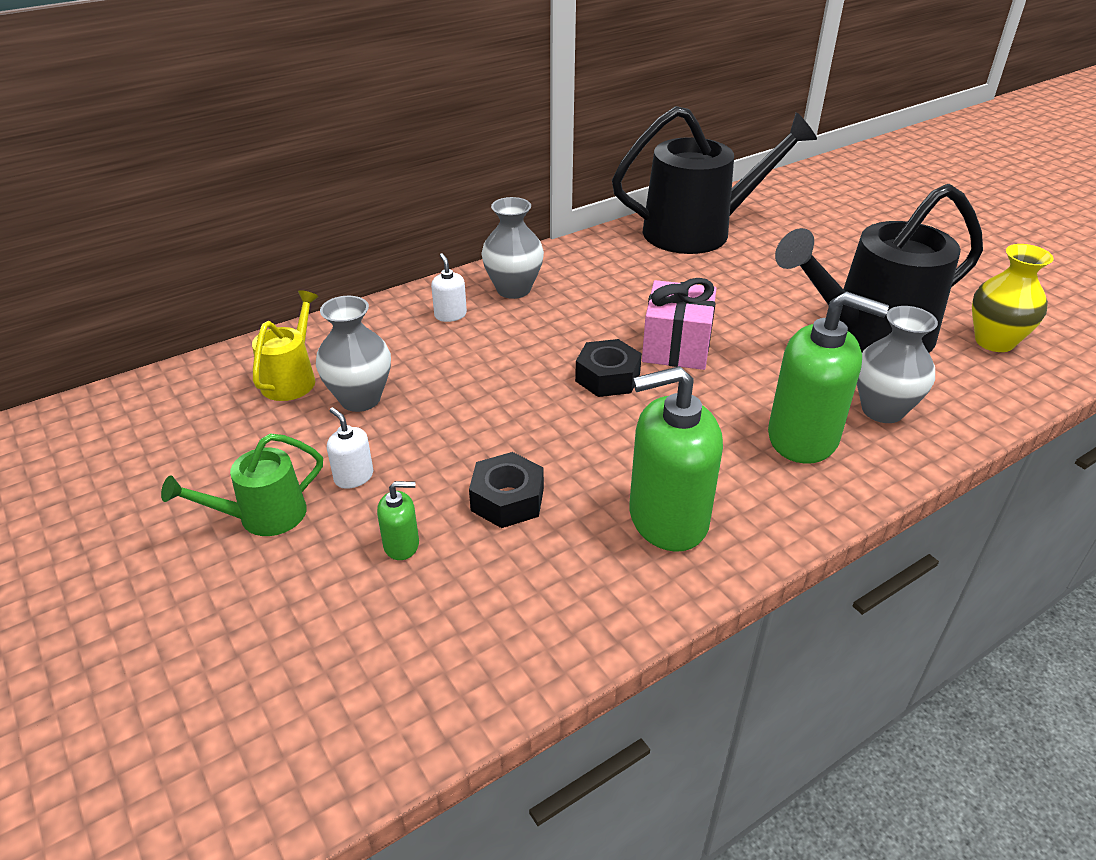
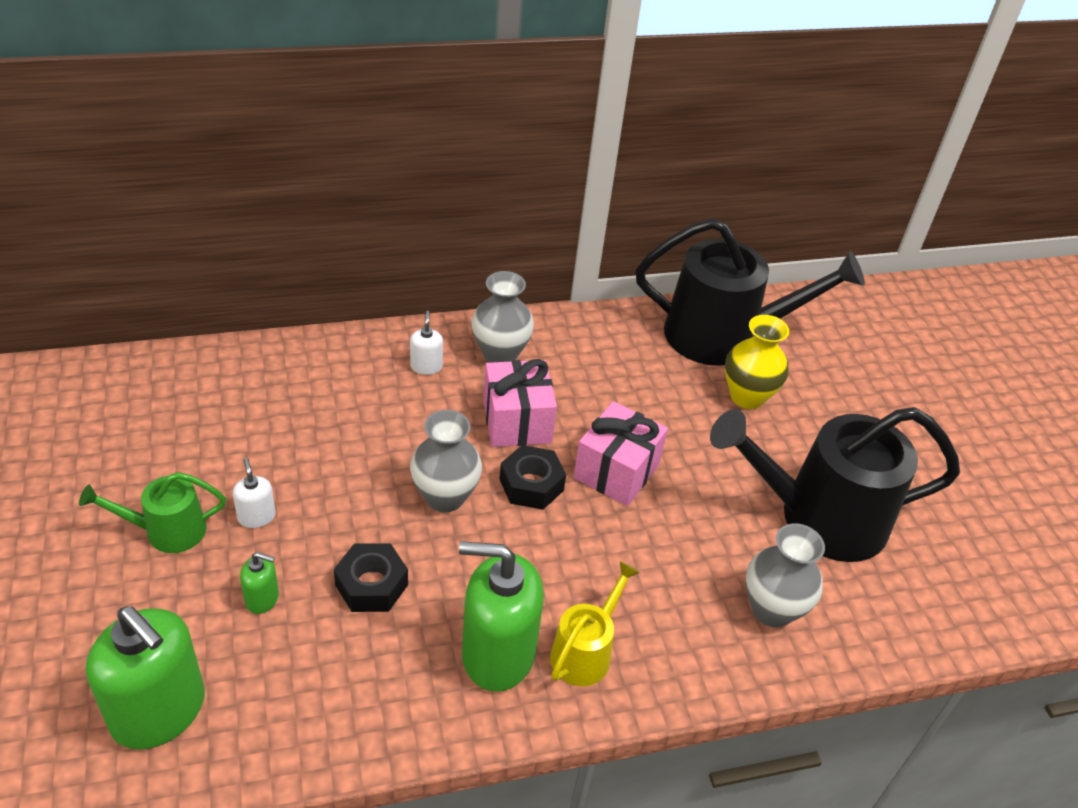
camera: 15 degrees right, 5 degrees up
(292, 378) = (254, 394): yellow watering can -> yellow watering can (585, 651)
(360, 399) = (301, 436): grey vase -> grey vase (445, 497)
(562, 334) = (517, 421): none -> pink gift
(803, 438) = (674, 613): green soap dispenser -> green soap dispenser (159, 711)
(994, 341) = (944, 569): yellow vase -> yellow vase (747, 397)

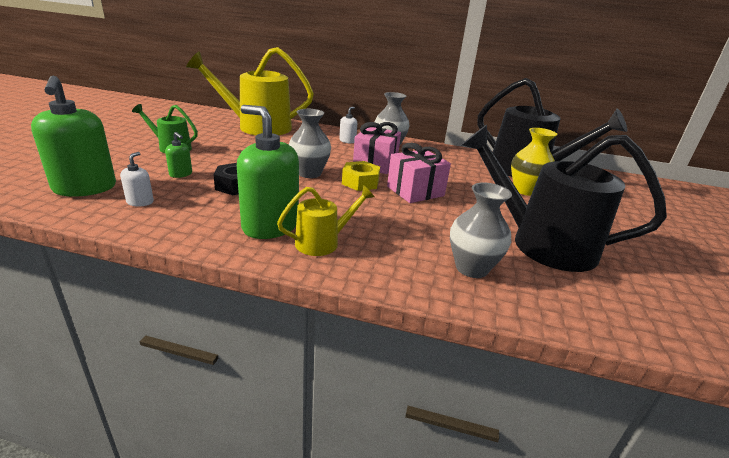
camera: 30 degrees right, 15 degrees down
(242, 388) = (257, 127): none -> yellow watering can
(256, 516) = (213, 154): white soap dispenser -> white soap dispenser (140, 202)
(531, 485) = (360, 182): black nut -> yellow nut

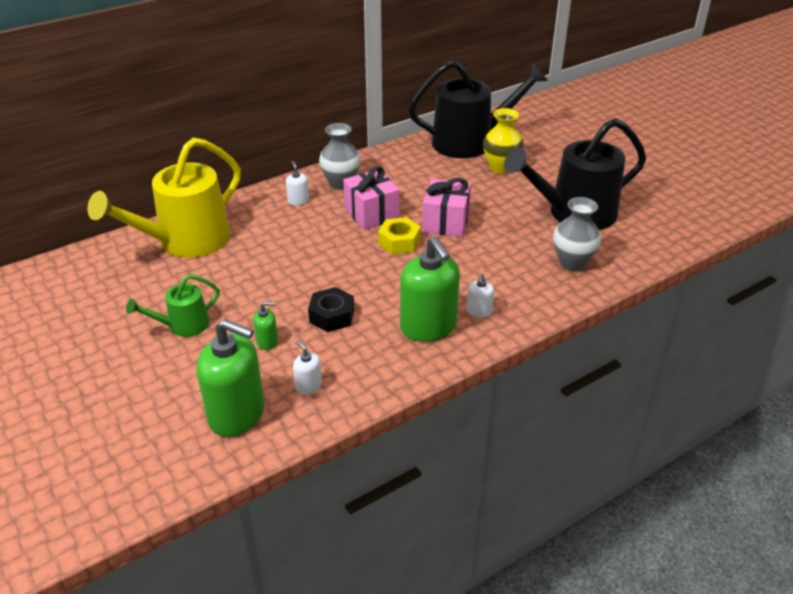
camera: 45 degrees left, 10 degrees up
(270, 226) = (428, 327): green soap dispenser -> green soap dispenser turned 105 degrees counterclockwise
(309, 173) = (350, 261): grey vase -> none
(323, 242) = (479, 311): yellow watering can -> white soap dispenser

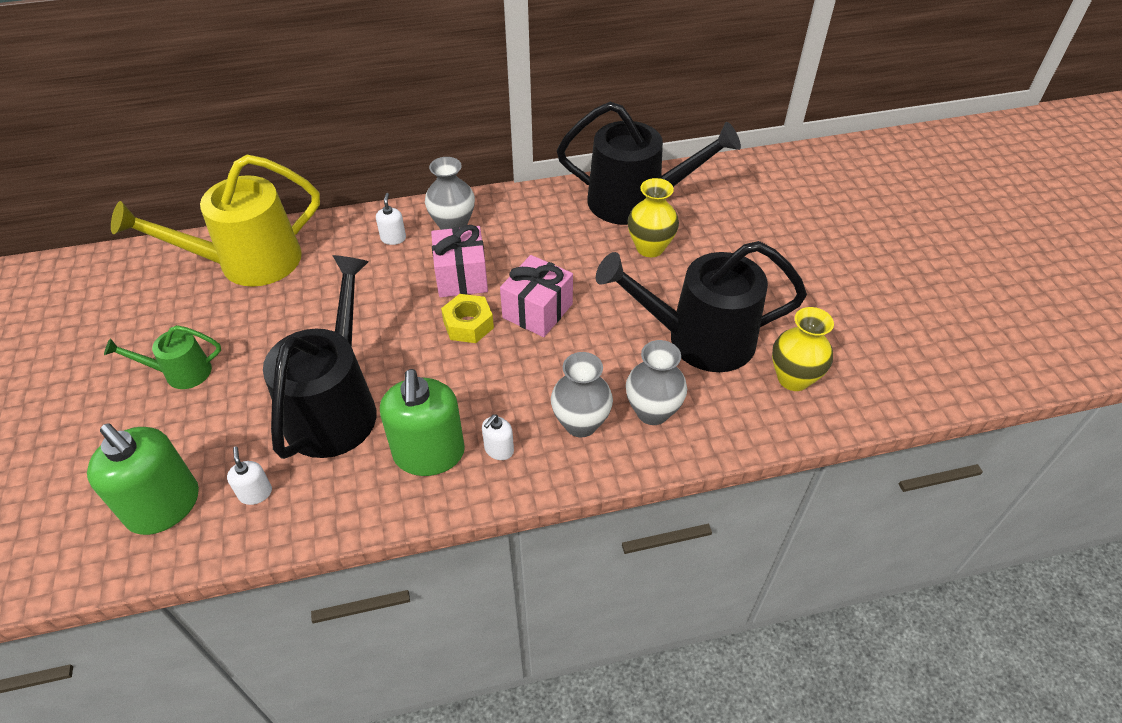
camera: 20 degrees right, 10 degrees up
(267, 341) = (250, 420): green soap dispenser -> none
(332, 316) = (335, 406): black nut -> black watering can
(527, 281) = (581, 423): none -> grey vase
(653, 222) = (793, 378): none -> yellow vase

